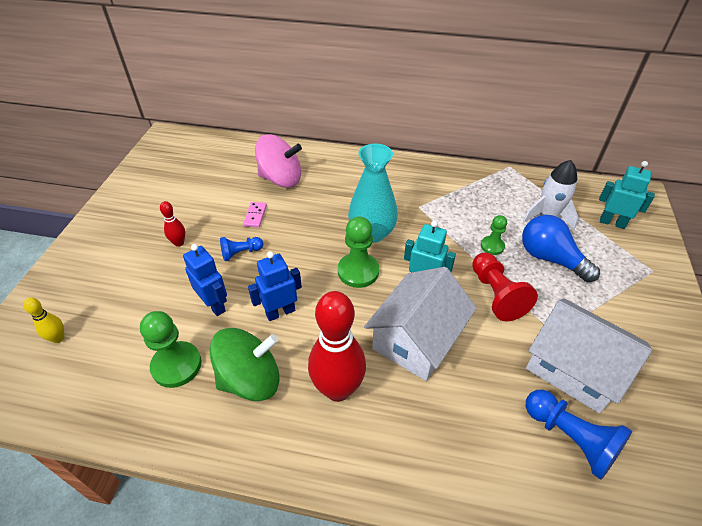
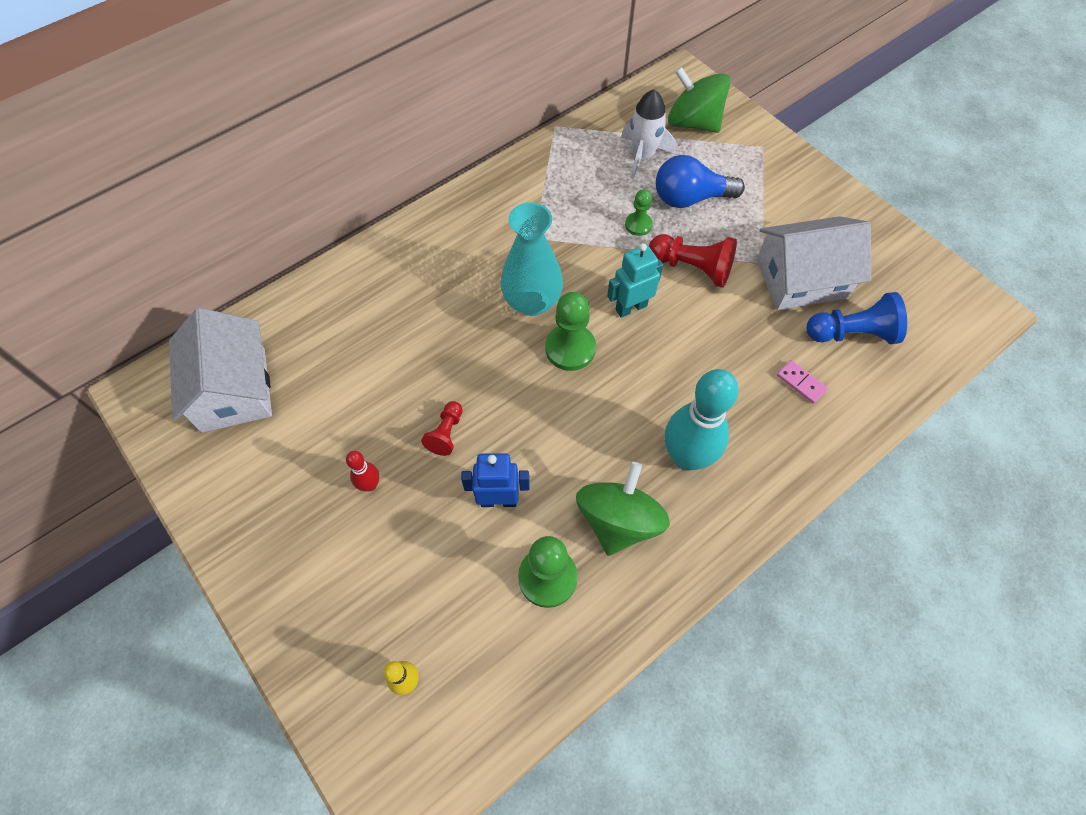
camera: 50 degrees left, 15 degrees up
(241, 253) = (446, 433): blue pawn -> red pawn
(255, 216) = (401, 385): pink domino -> pink domino (801, 383)
(280, 312) = (561, 447): blue robot -> none
(281, 179) = (365, 324): pink spinning top -> none
(338, 389) = (686, 457): red bowling pin -> turquoise bowling pin
(417, 339) = (686, 361): white house -> white house (233, 390)
(612, 223) = (693, 123): turquoise robot -> green spinning top

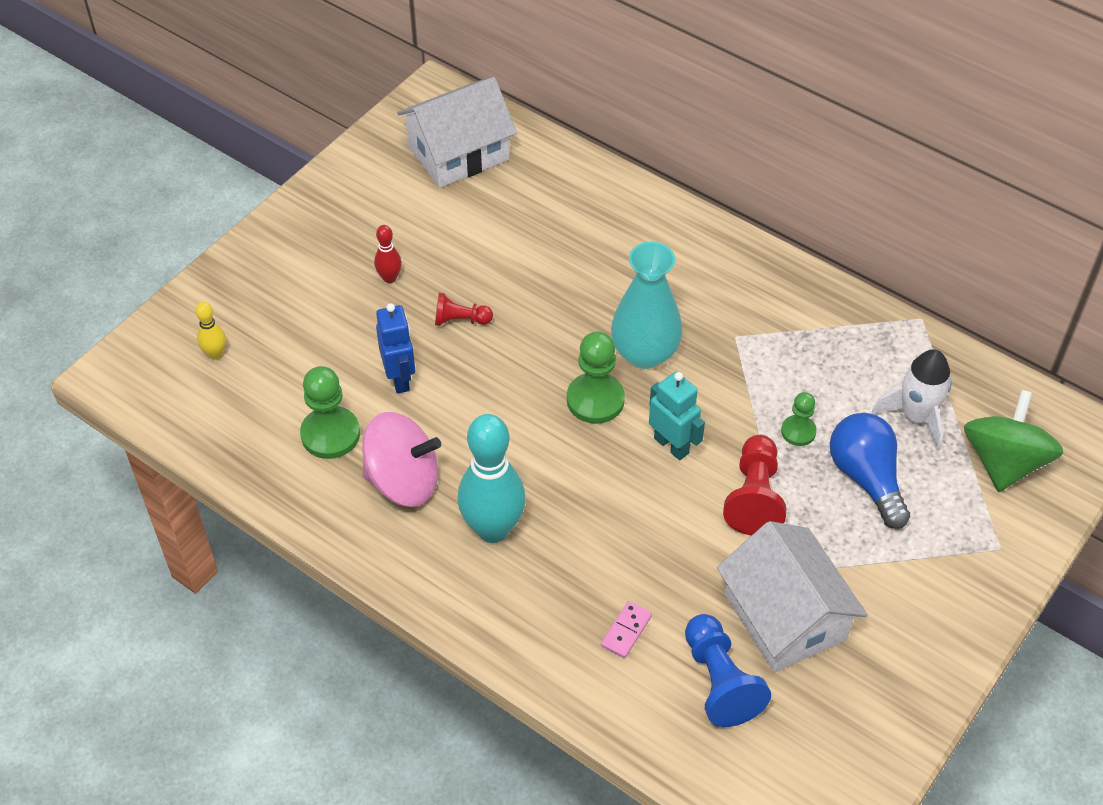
camera: 75 degrees right, 10 degrees down
(618, 521) = (403, 481): green spinning top -> pink spinning top

